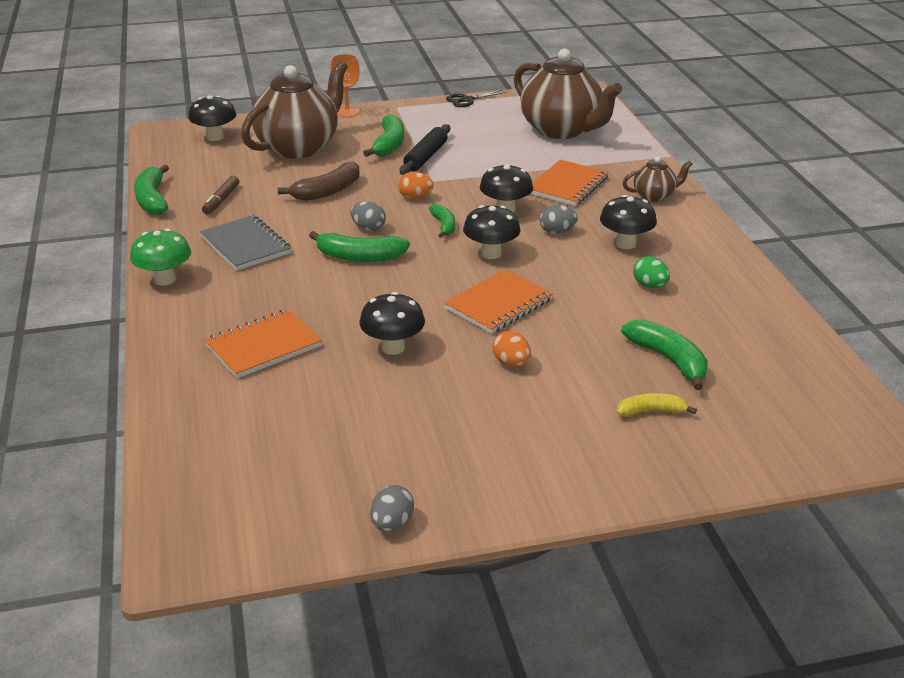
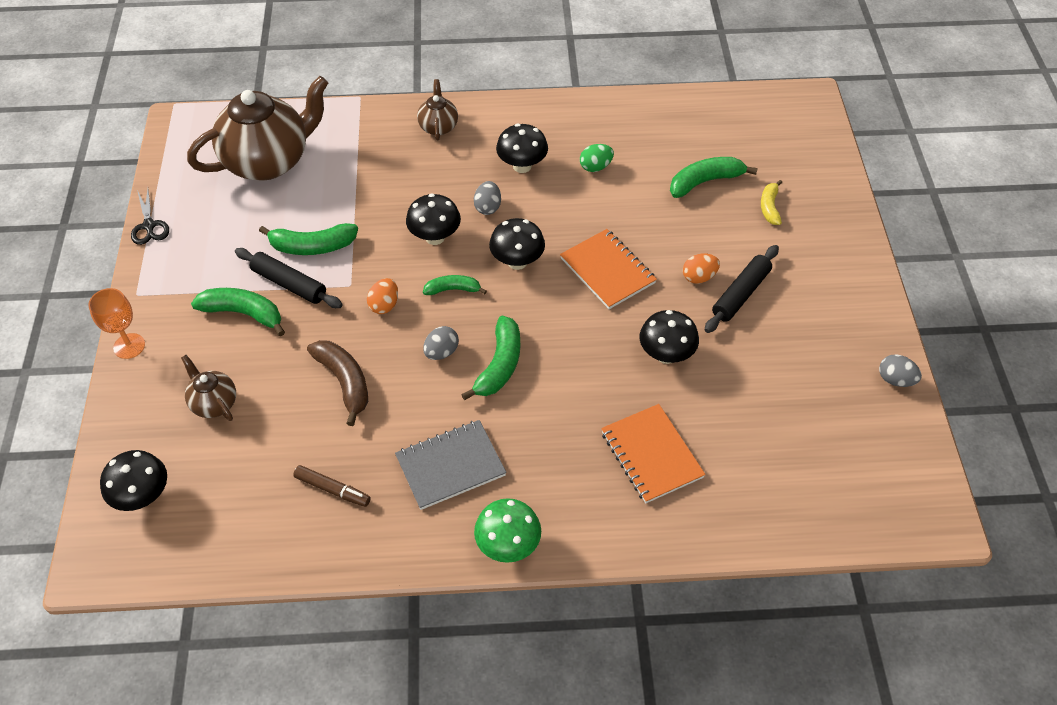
camera: 80 degrees left, 20 degrees up
(152, 199) = (306, 566): green banana -> green banana (312, 246)
(299, 147) = (214, 403): brown teapot -> brown teapot, size x0.46
(496, 394) = (740, 294): none -> black rolling pin
(567, 185) = (397, 182): orange notebook -> none

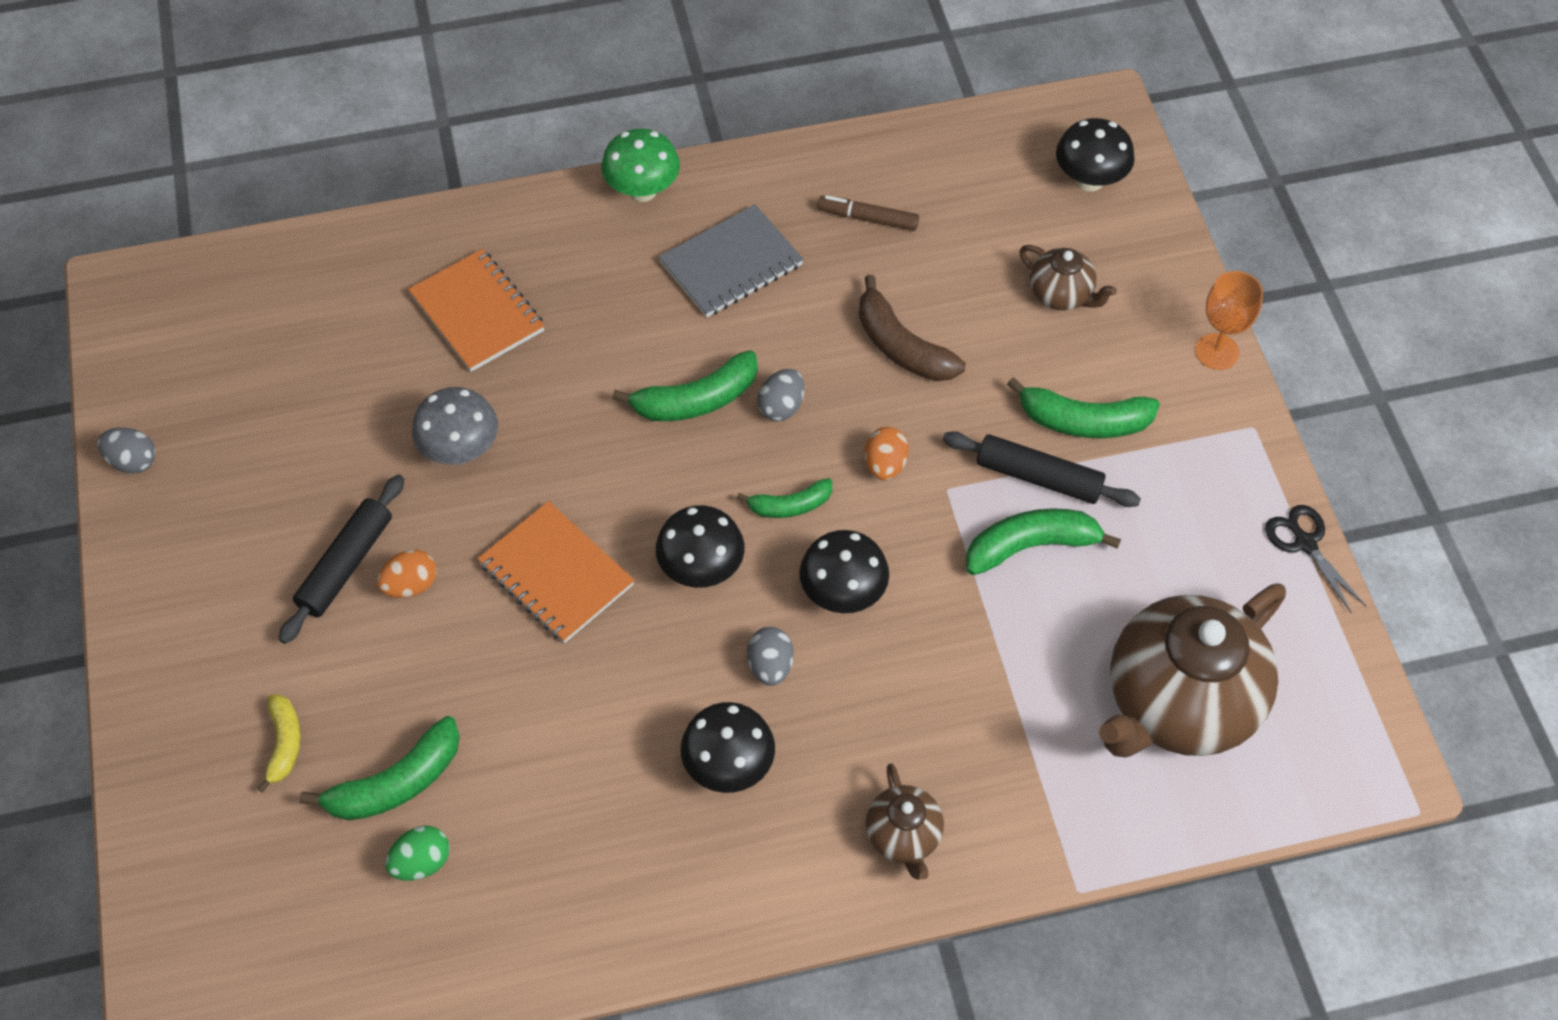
camera: 170 degrees right, 5 degrees up
(499, 365) = (696, 400): green banana -> green banana turned 120 degrees counterclockwise
(595, 167) = (595, 785): green egg -> green egg (422, 862)
(666, 355) = (461, 450): black mushroom -> grey mushroom

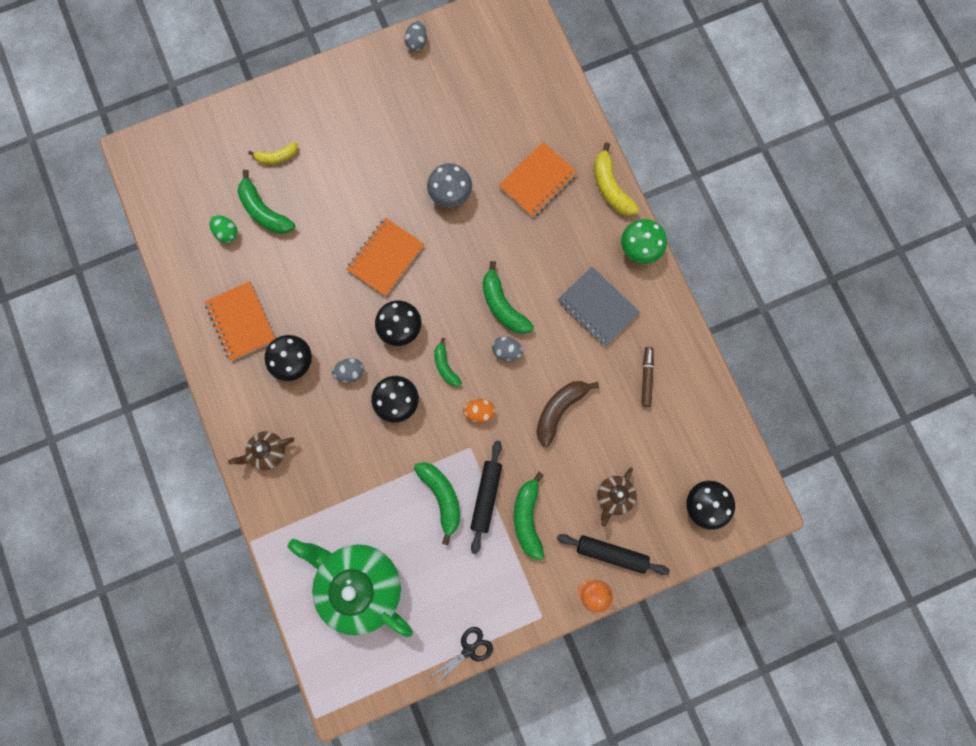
camera: 80 degrees right, 20 degrees up
(346, 565) = (375, 157): black rolling pin -> black rolling pin (611, 554)
(411, 585) = (368, 190): orange egg -> none
(521, 211) = (610, 187): none -> yellow banana
(623, 856) = (241, 322): none -> orange notebook
(1178, 704) = (359, 585): brown teapot -> green teapot

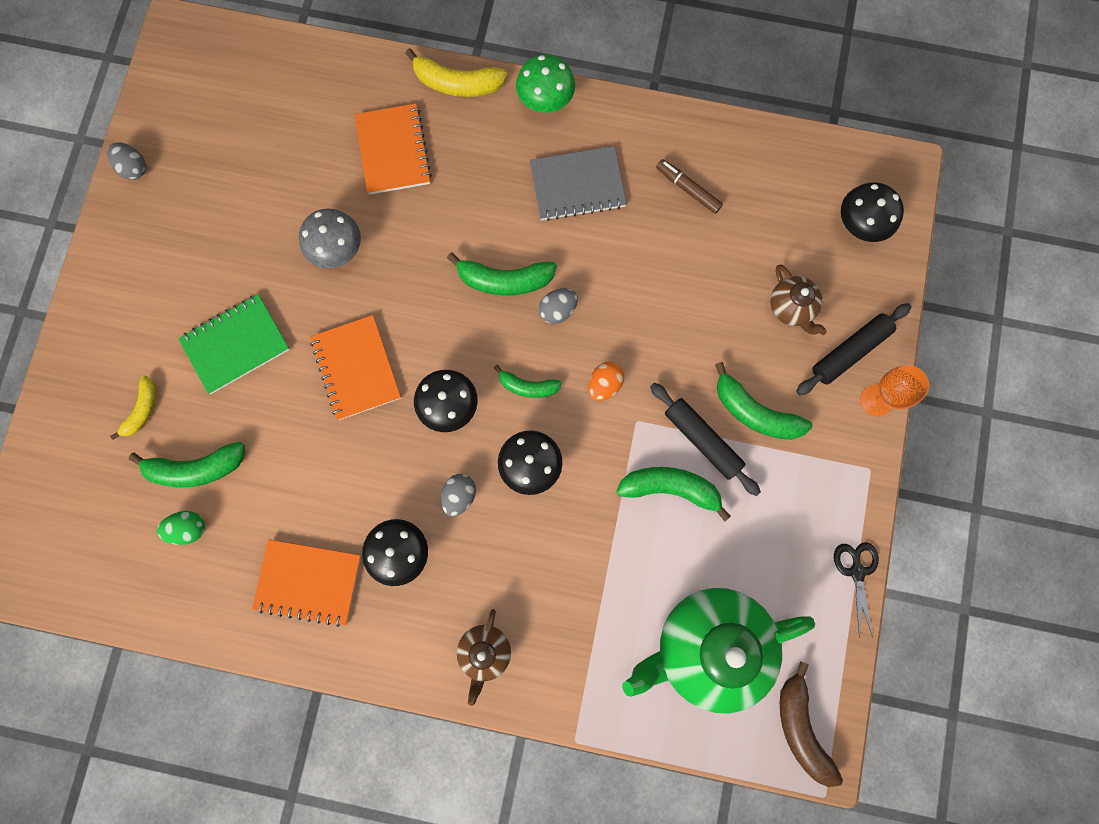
camera: 55 degrees left, 0 degrees up
(351, 179) = (236, 345): none -> green notebook
(559, 410) = (660, 299): brown banana -> brown banana (801, 727)

